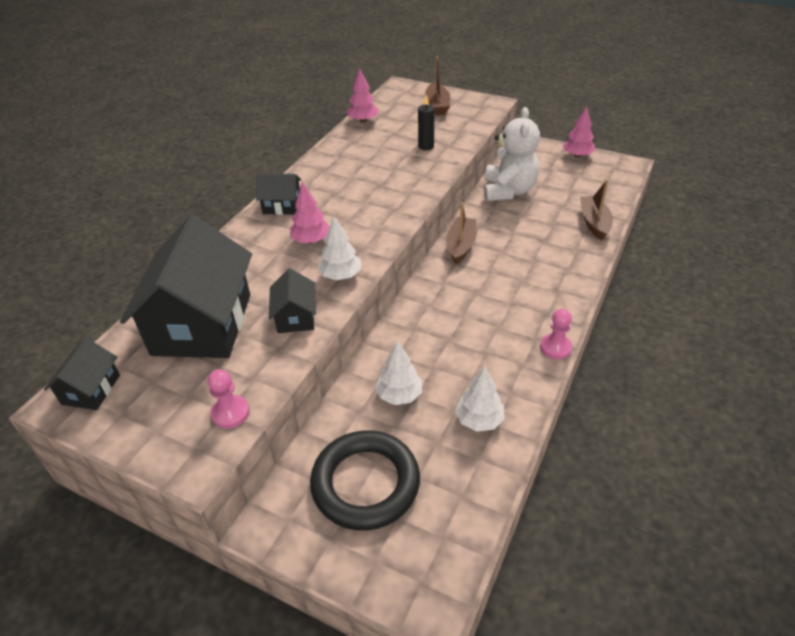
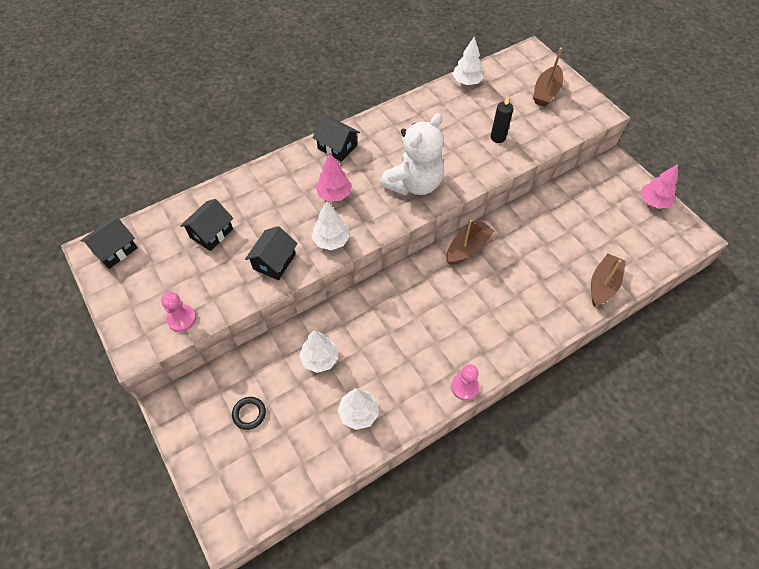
camera: 30 degrees right, 15 degrees up
(202, 324) = (211, 233): black house -> black house, size x0.46
(363, 121) = (467, 82): pink tree -> white tree
(365, 483) = (249, 414): black ring -> black ring, size x0.40
(508, 191) = (554, 211): white teddy bear -> white teddy bear (414, 184)

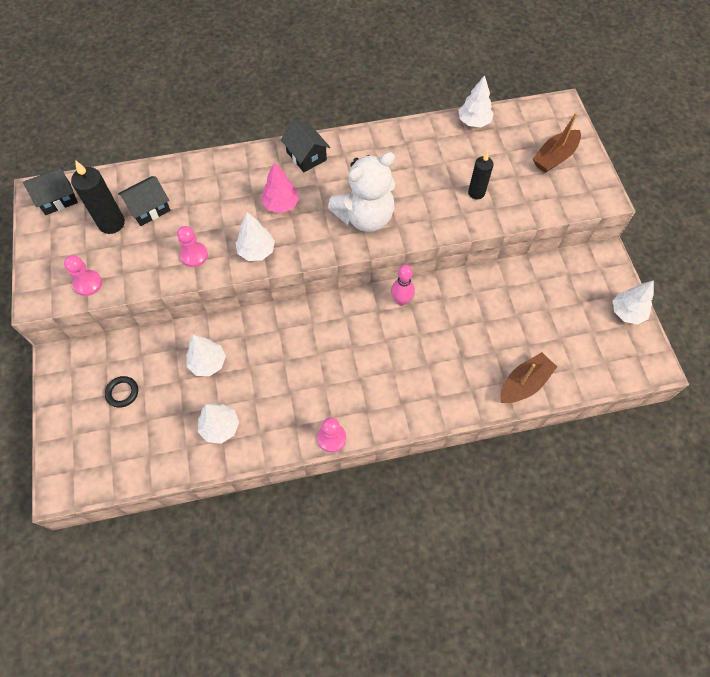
camera: 20 degrees right, 5 degrees up
(180, 257) = (111, 223): none -> black candle
(274, 262) = (194, 255): black house -> pink pawn
(468, 248) = (401, 300): brown boat -> pink bowling pin
(653, 202) = (627, 312): pink tree -> white tree

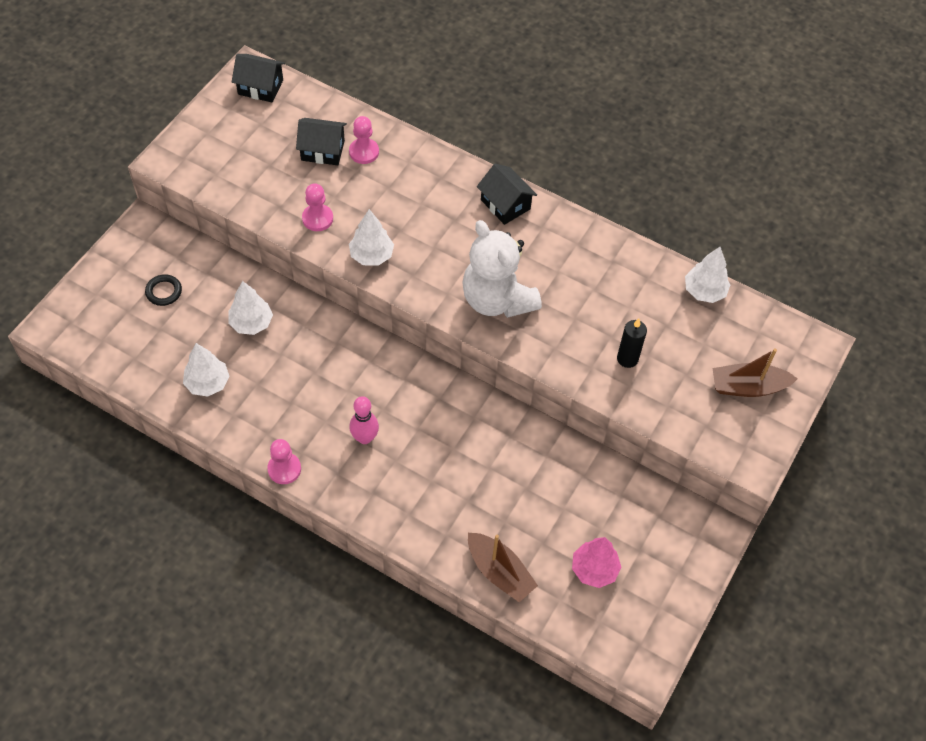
camera: 40 degrees right, 5 degrees down
(88, 283) = (213, 177): pink pawn -> pink pawn (364, 152)
(111, 223) = (281, 140): black candle -> none
(281, 204) = (435, 231): pink tree -> pink tree (594, 569)
(306, 156) = (505, 204): black house -> black house turned 45 degrees counterclockwise
(365, 217) = (497, 299): white teddy bear -> white teddy bear turned 45 degrees clockwise
(401, 300) = (470, 406): pink bowling pin -> pink bowling pin (365, 438)
(524, 384) = (499, 572): brown boat -> brown boat turned 45 degrees clockwise
(627, 312) = (676, 598): white tree -> none

